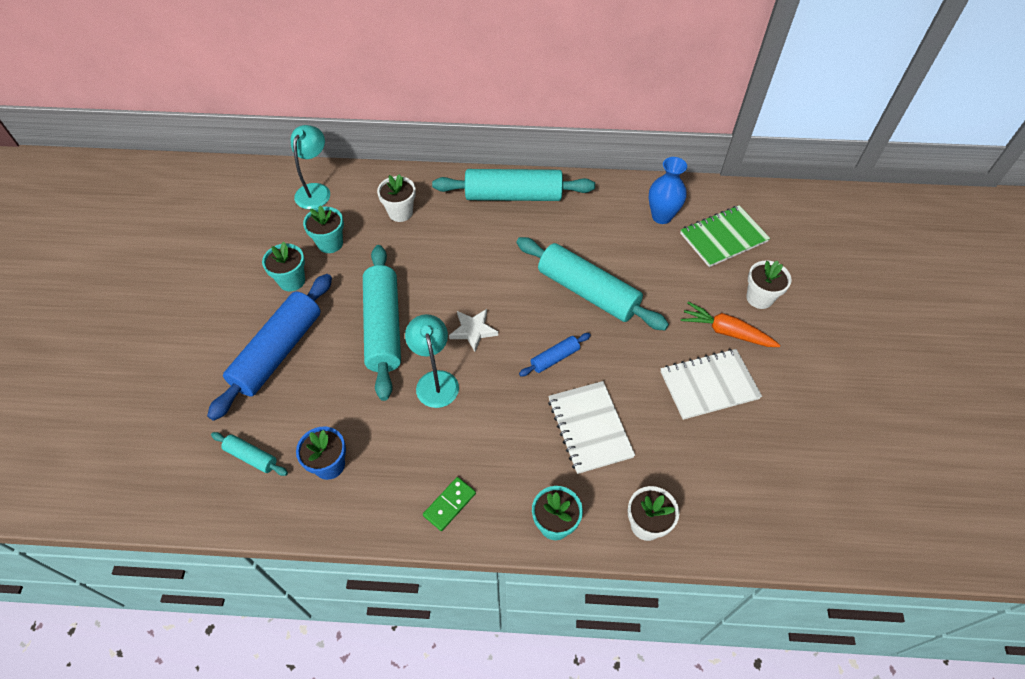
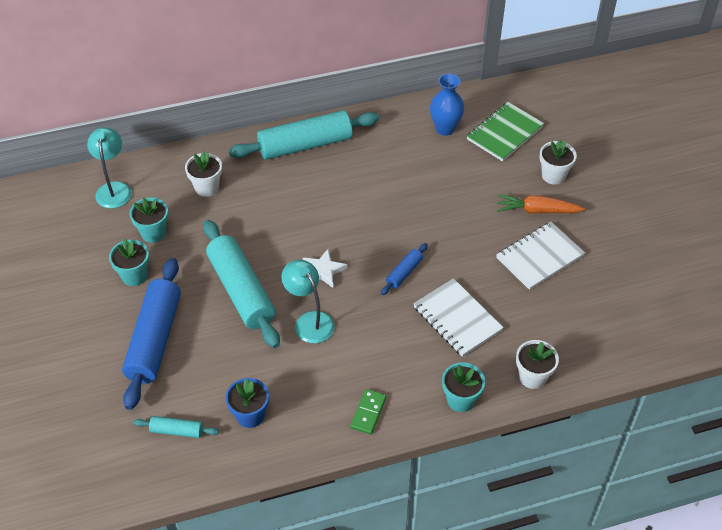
camera: 20 degrees left, 5 degrees down
(588, 292) = (408, 210): turquoise rolling pin -> none

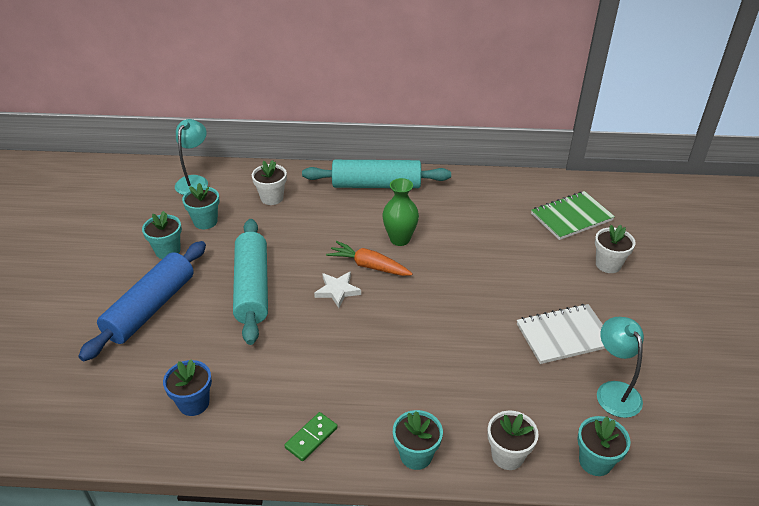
camera: 20 degrees right, 10 degrees down
(177, 431) = (117, 396): turquoise rolling pin -> none
(309, 321) = (300, 332): turquoise lamp -> turquoise lamp (614, 391)
(356, 200) = (400, 239): none -> green vase
(404, 273) = (415, 313): blue rolling pin -> none
(445, 129) = (513, 201): blue vase -> none
(457, 319) = (449, 371): white notebook -> none
(536, 210) = (578, 291): orange carrot -> orange carrot (368, 266)
(601, 360) = (595, 461): none -> turquoise flower pot

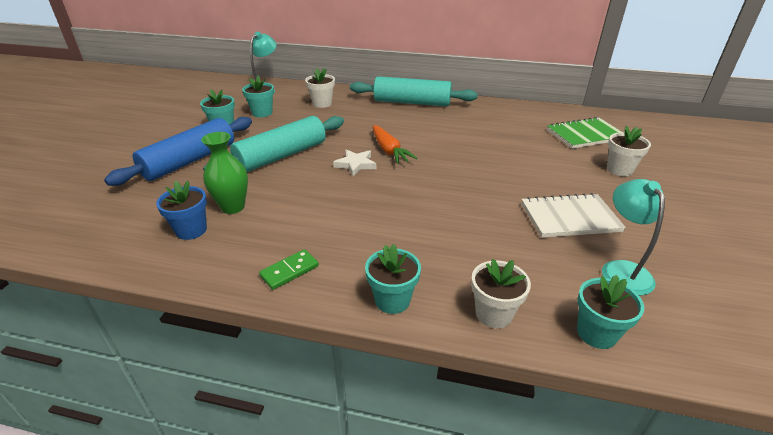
camera: 10 degrees right, 5 degrees down
(252, 288) = (281, 156): turquoise rolling pin -> turquoise rolling pin turned 45 degrees clockwise
(368, 266) = (389, 151): orange carrot -> orange carrot turned 150 degrees counterclockwise
(400, 239) = (422, 136): green vase -> green vase (233, 207)

